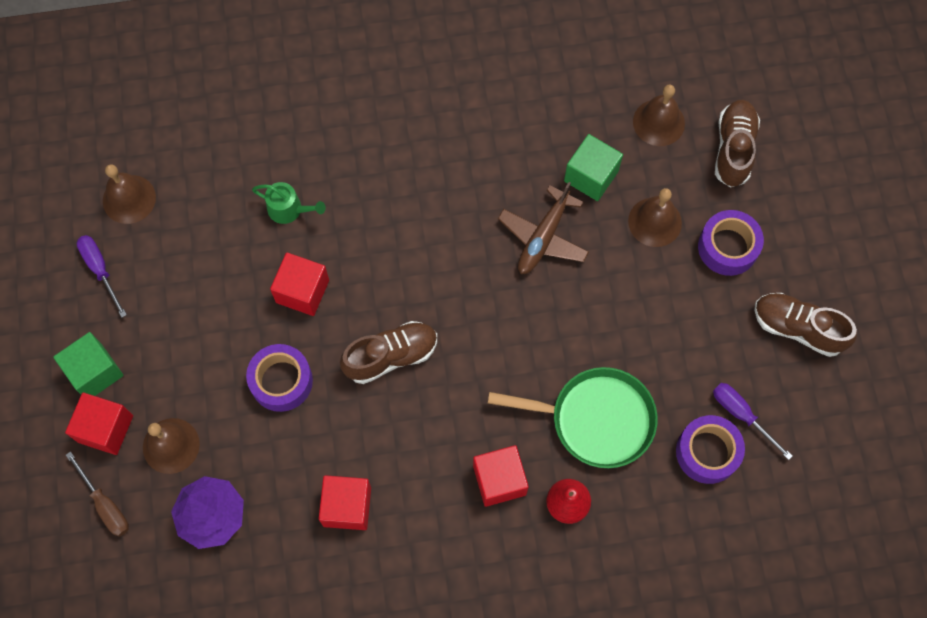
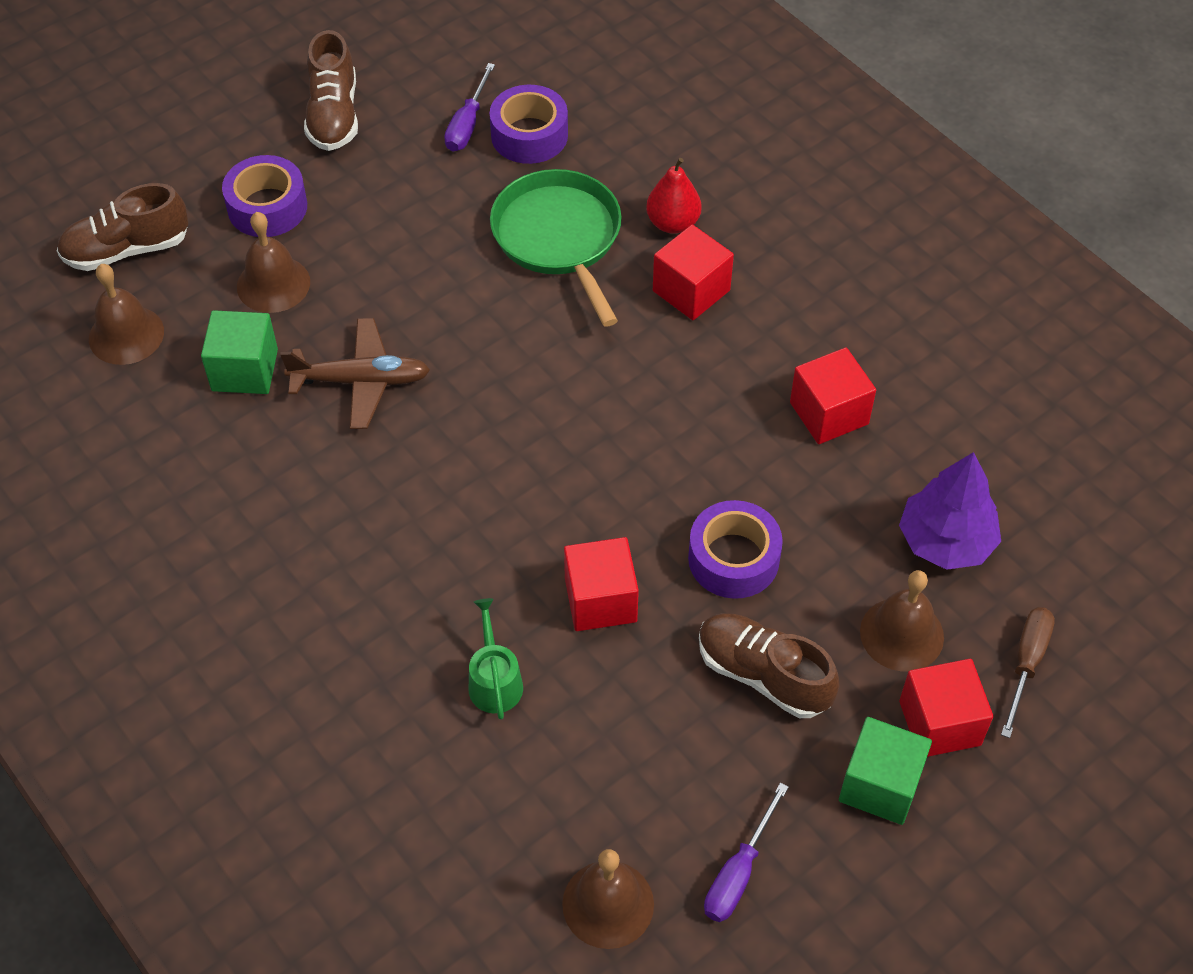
camera: 120 degrees left, 15 degrees down
(391, 356) = (620, 460): brown shoe -> brown shoe (763, 675)

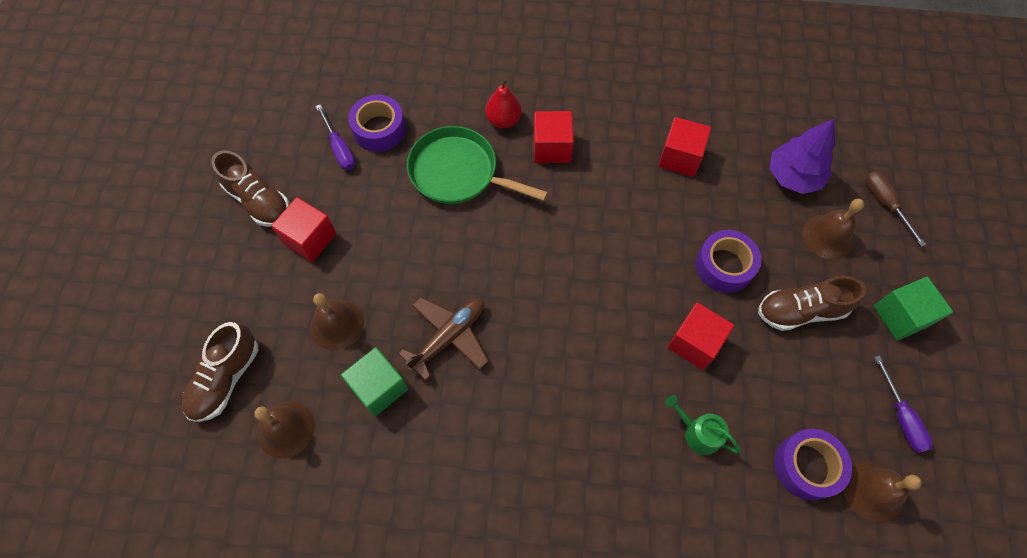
camera: 45 degrees left, 10 degrees up
(267, 207) = (281, 283): purple tape -> purple tape (806, 466)
(939, 723) = (888, 264): red cube -> red cube (310, 238)

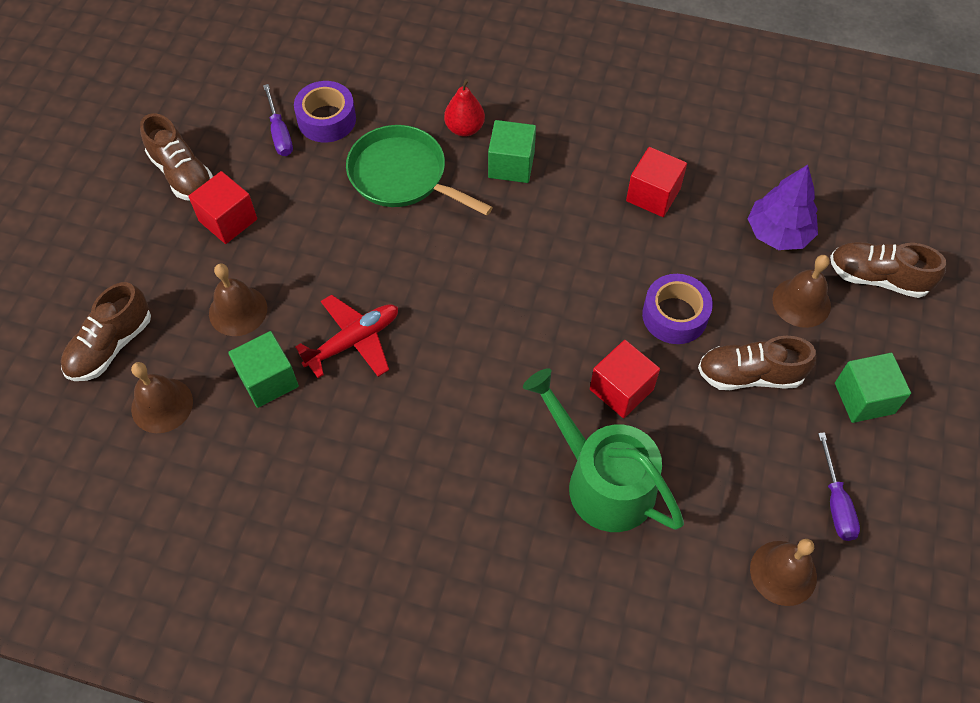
camera: 10 degrees right, 5 degrees down
(449, 336) = (354, 341): brown plane -> red plane
(551, 148) = (511, 165): red cube -> green cube
(698, 433) = (602, 481): green watering can -> green watering can, size x2.13
(806, 466) = (715, 534): purple tape -> none
(885, 204) = (877, 278): brown screwdriver -> brown shoe

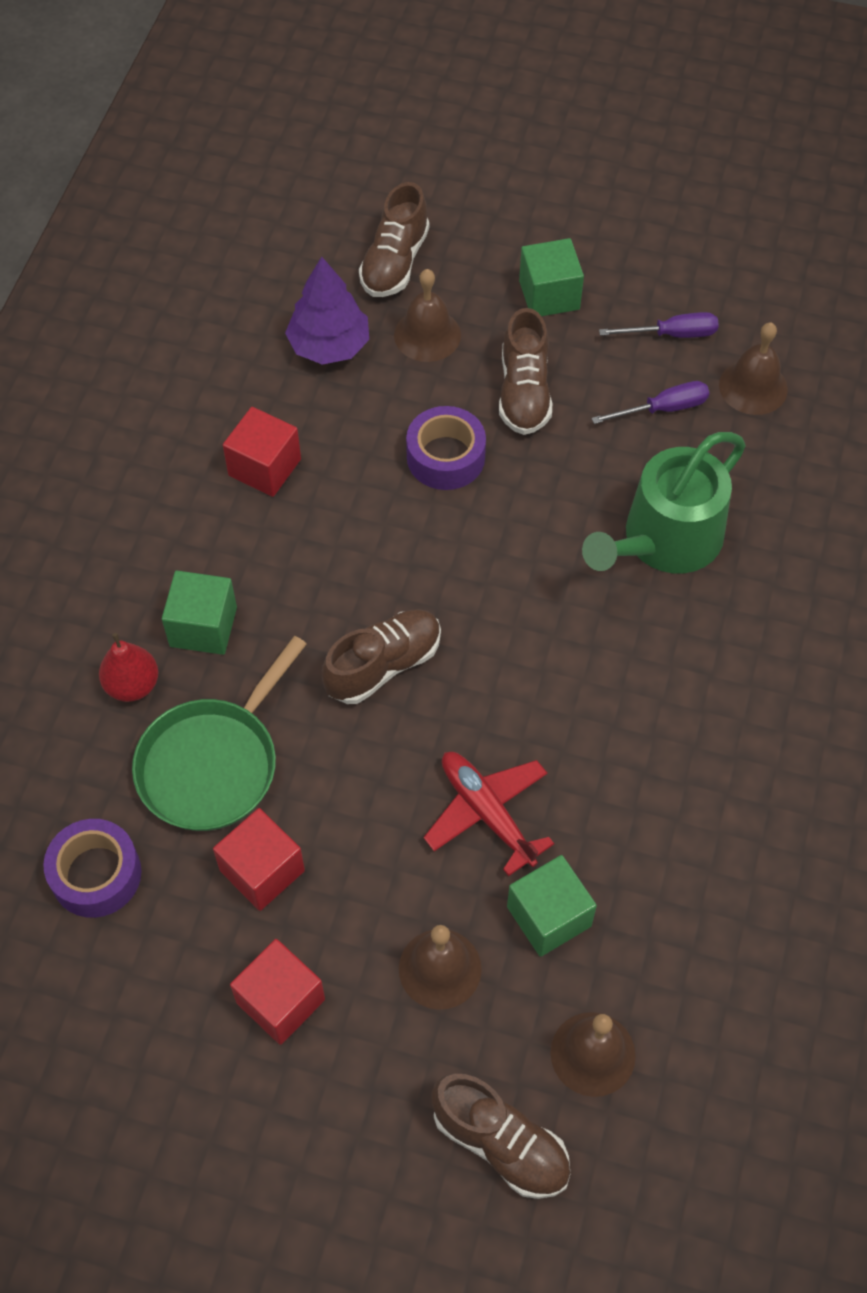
camera: 90 degrees left, 0 degrees up
(182, 174) = (187, 1083): brown shoe -> brown shoe (383, 665)
(279, 133) = (117, 942): purple screwdriver -> purple screwdriver (663, 409)
(621, 389) = (547, 516): red cube -> red cube (262, 870)

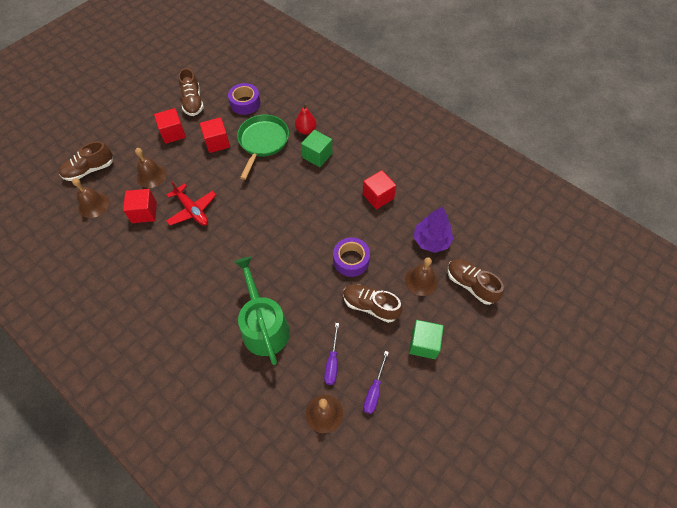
camera: 115 degrees right, 0 degrees up
(212, 764) = (262, 142): green pan -> green pan turned 45 degrees clockwise
(383, 665) = (269, 202): brown shoe -> brown shoe (193, 102)
(487, 813) = (192, 210): red plane -> red plane turned 60 degrees clockwise
(549, 916) = (144, 212): green cube -> red cube

